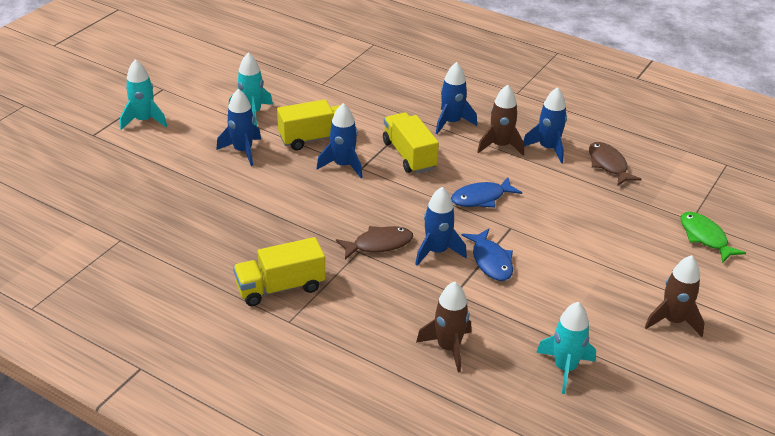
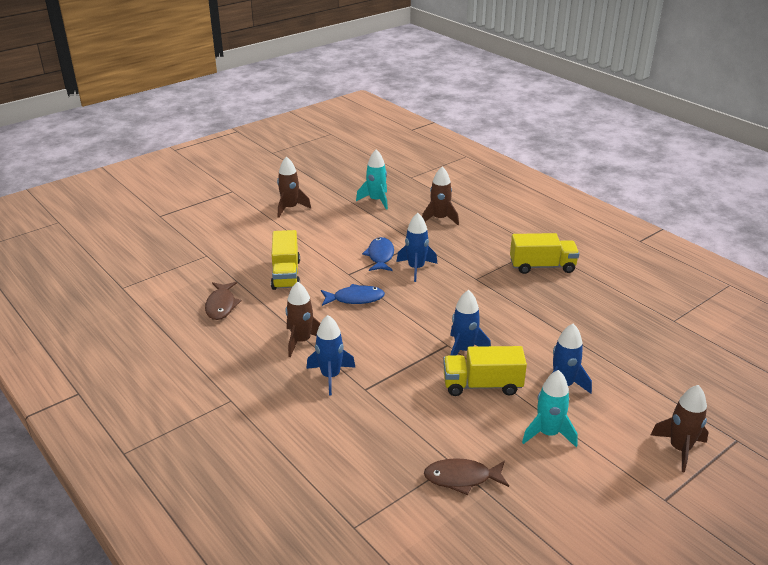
camera: 160 degrees left, 5 degrees down
(144, 120) = (679, 449): turquoise rocket -> brown rocket
(379, 244) = (458, 280): brown fish -> brown fish (462, 478)
(409, 155) = (395, 348): yellow truck -> yellow truck (286, 274)
(548, 148) = (259, 330): blue rocket -> none
(705, 237) = (212, 243): green fish -> none

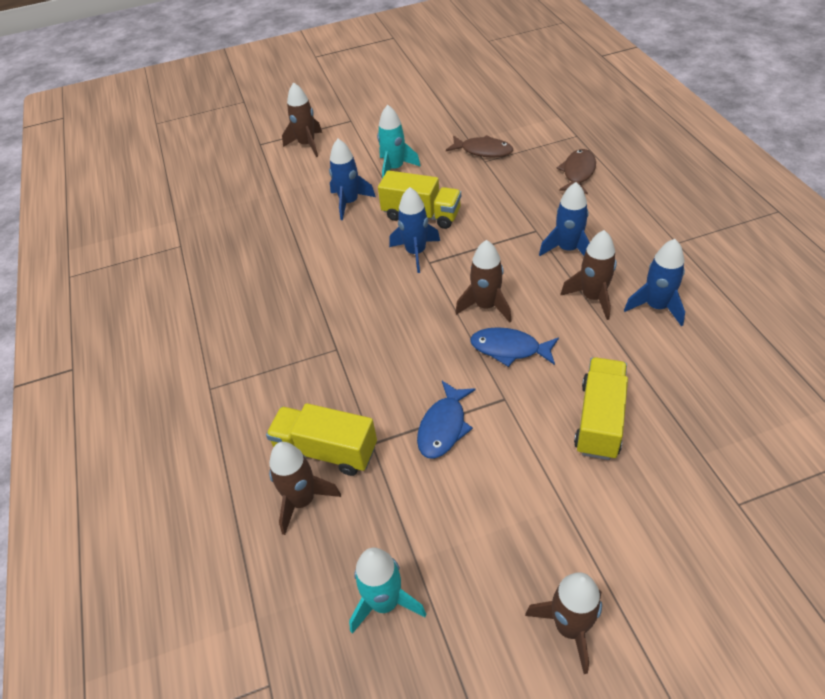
camera: 155 degrees left, 15 degrees up
(221, 305) = (699, 377): brown fish -> brown fish (578, 173)
(383, 321) = (486, 306): none -> brown rocket
(416, 268) = (404, 387): blue rocket -> blue rocket (656, 307)
(542, 266) = (238, 351): yellow truck -> yellow truck (326, 450)

